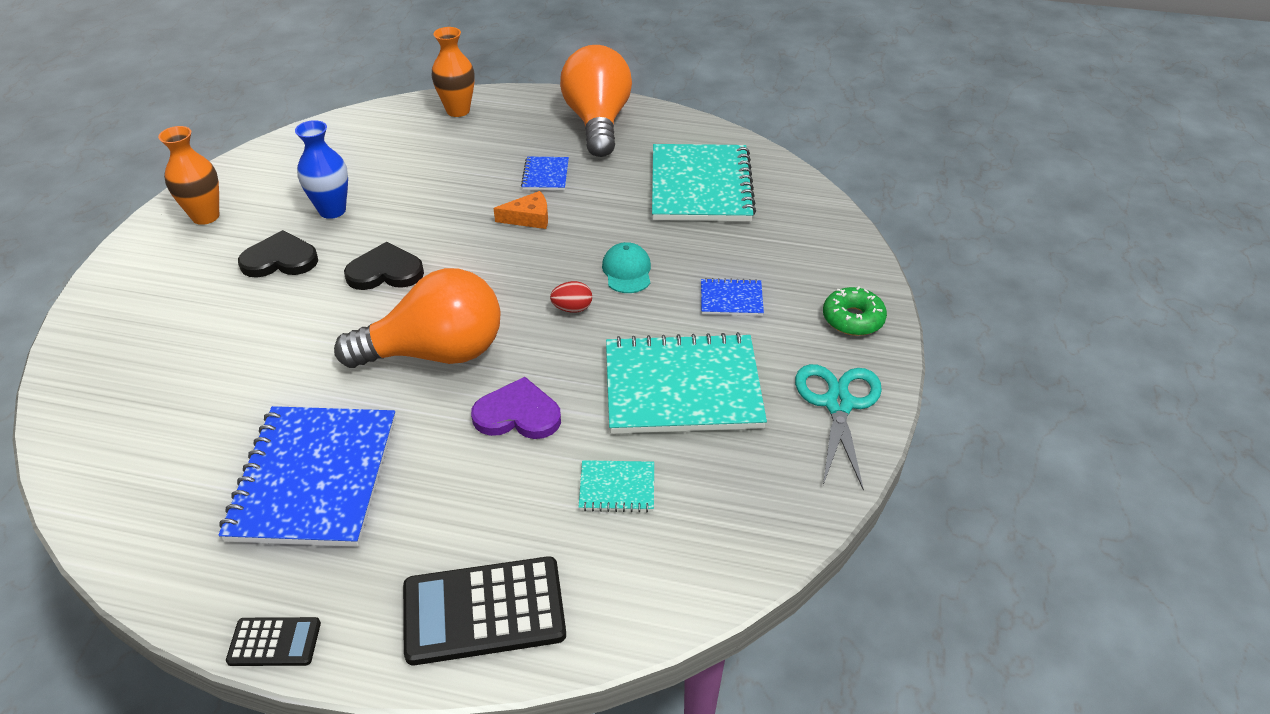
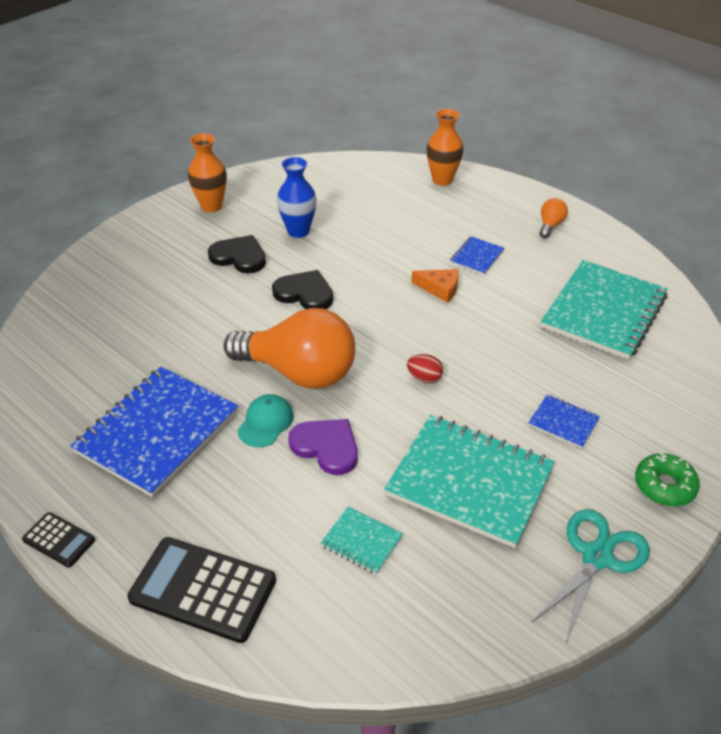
camera: 30 degrees right, 0 degrees up
(598, 122) = (550, 225): orange light bulb -> orange light bulb, size x0.41
(627, 271) = (489, 363): turquoise cap -> turquoise cap (265, 423)

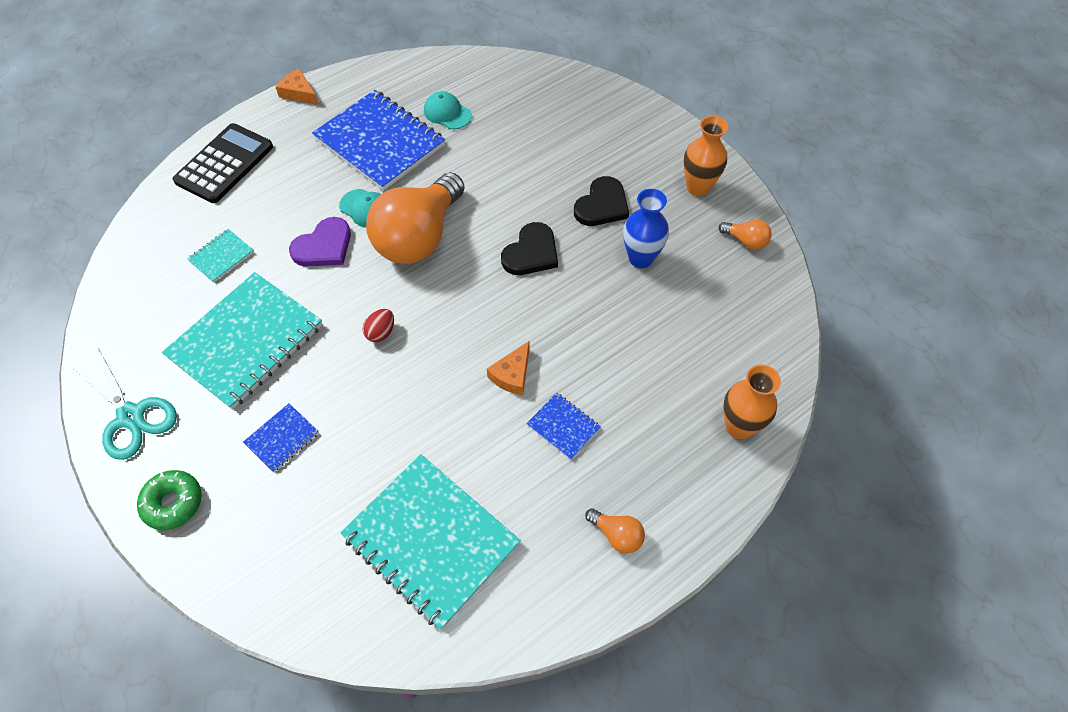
camera: 100 degrees right, 15 degrees up
(59, 540) = (299, 93): black calculator -> orange cheese
(108, 381) = (447, 113): none -> turquoise cap
(269, 181) = (746, 241): none -> orange light bulb

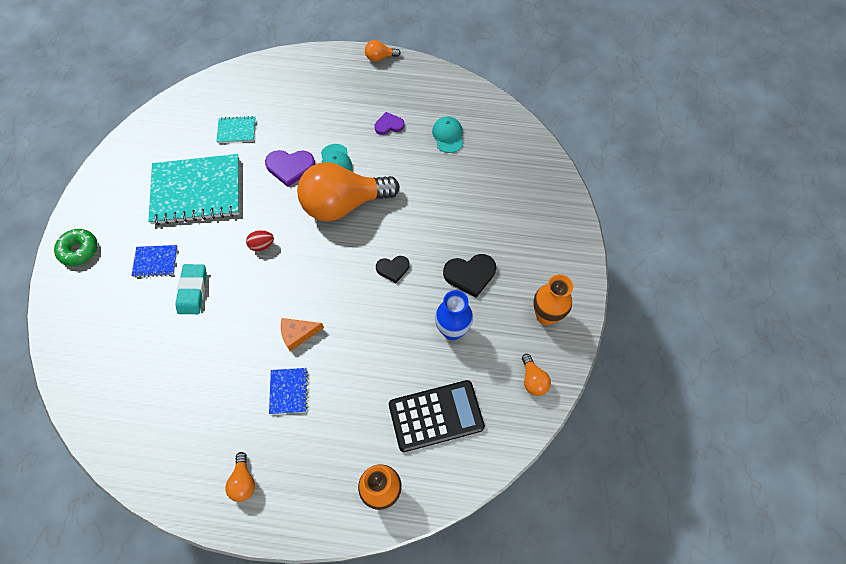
camera: 45 degrees right, 5 degrees up
(131, 416) = (109, 186): turquoise scissors -> none
(224, 164) = (295, 74): black calculator -> black calculator (436, 416)
(299, 93) = (380, 57): orange cheese -> orange light bulb
(358, 429) = (192, 291): none -> turquoise eraser
(380, 142) = (389, 125): blue notebook -> purple heart
(431, 540) = (158, 386): turquoise notebook -> none
(531, 253) = (393, 269): black heart -> black heart, size x0.64

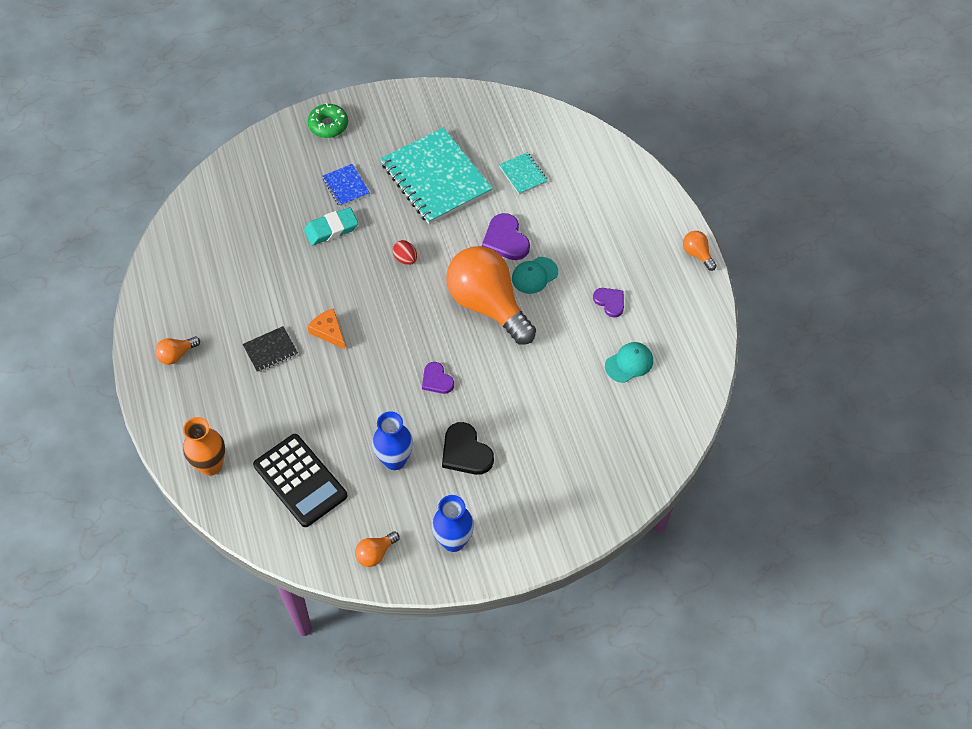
camera: 65 degrees right, 5 degrees down
(288, 391) = (270, 350): blue notebook -> black notebook
(393, 269) = (437, 380): black heart -> purple heart
(546, 316) = (453, 541): orange vase -> blue vase

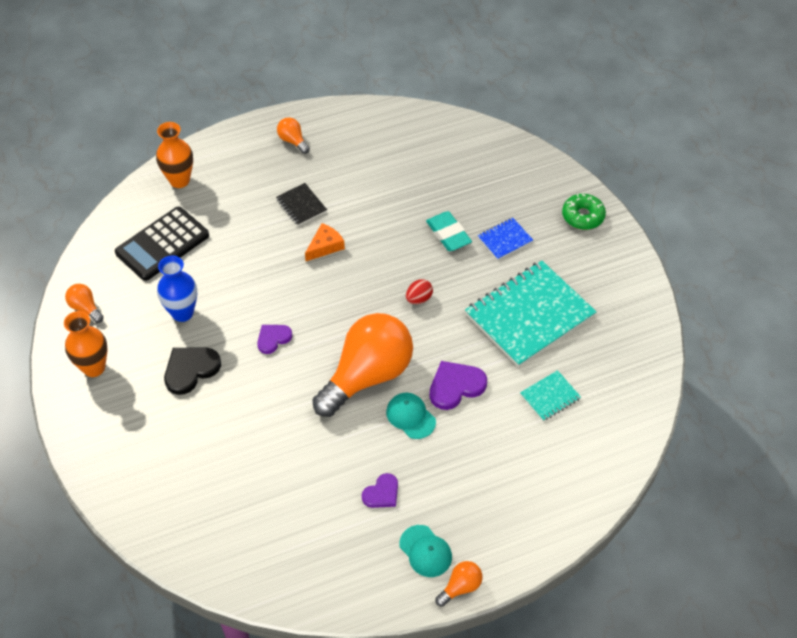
camera: 85 degrees right, 5 degrees down
(453, 541) = (94, 367): blue vase -> orange vase
(629, 363) = (301, 515): turquoise cap -> turquoise cap (425, 551)

